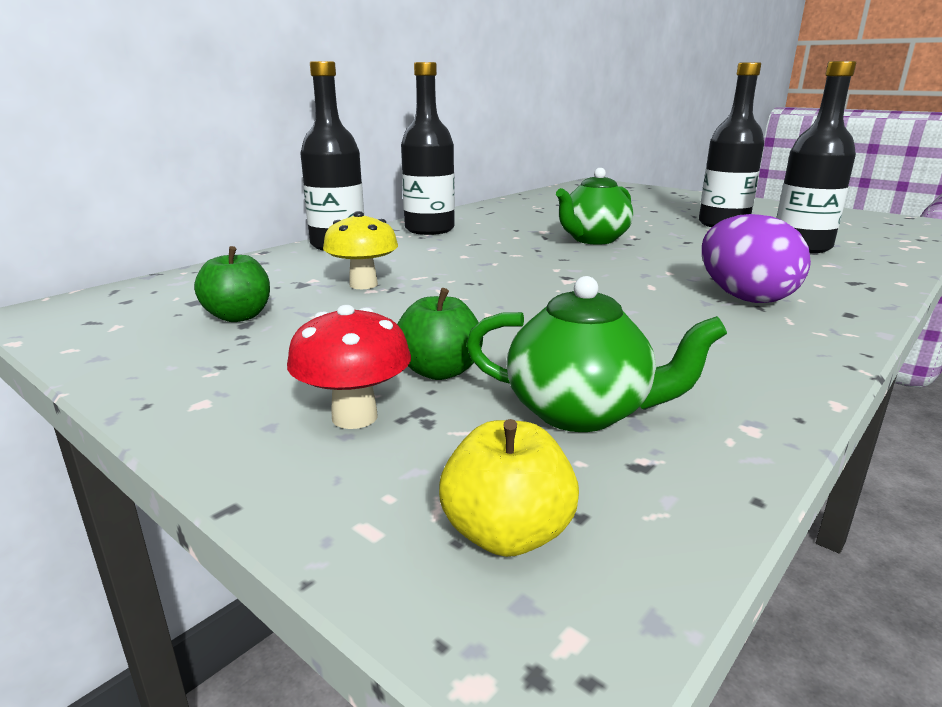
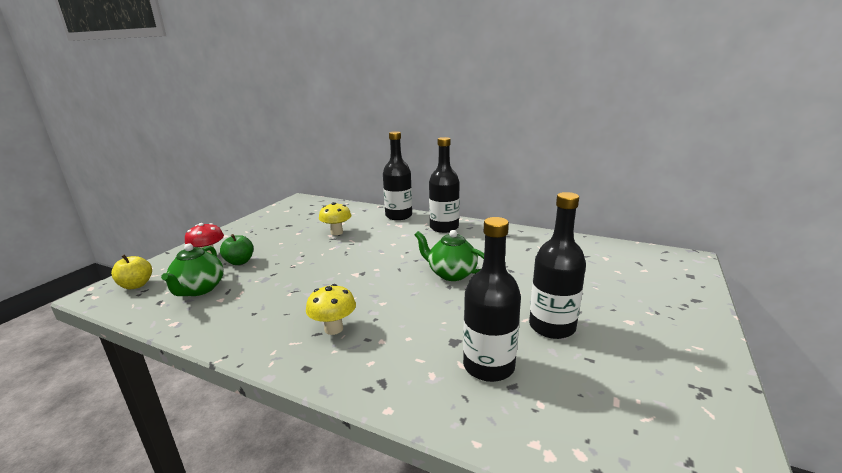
camera: 75 degrees right, 0 degrees up
(238, 316) = (295, 222): green apple -> none
(744, 297) = (333, 329): purple egg -> yellow mushroom

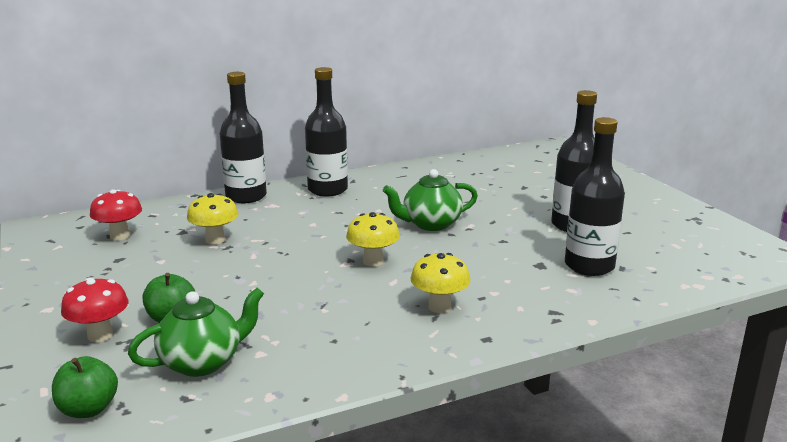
camera: 50 degrees left, 0 degrees up
(136, 285) = (88, 409): yellow apple -> green apple
(199, 289) = (202, 362): green teapot -> green teapot turned 75 degrees counterclockwise
(312, 214) = (120, 236): none -> red mushroom
(369, 280) = (373, 261): none -> yellow mushroom

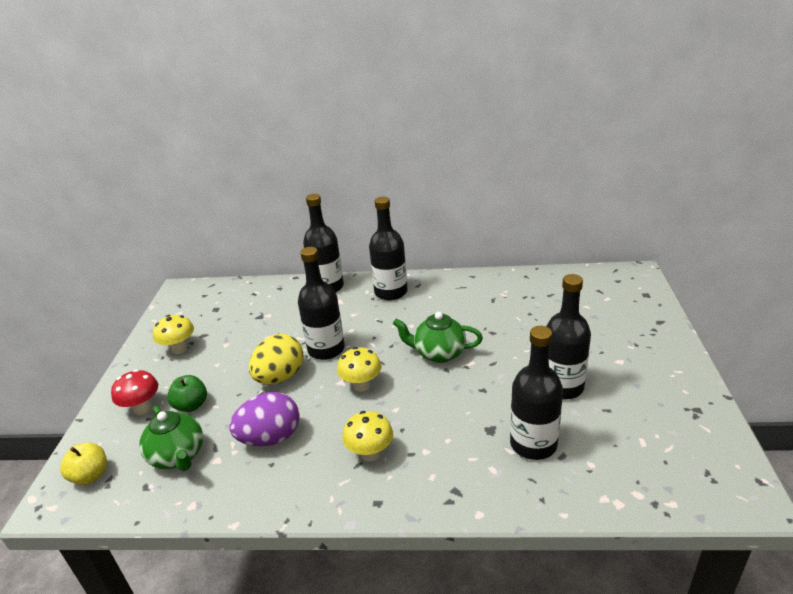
camera: 30 degrees right, 10 degrees up
(88, 409) = (90, 476): green apple -> yellow apple
(120, 236) = (220, 311): red mushroom -> none
(202, 362) = (178, 456): green teapot -> green teapot turned 60 degrees clockwise
(215, 240) = (273, 331): yellow mushroom -> yellow mushroom (179, 349)
(266, 273) = (280, 377): none -> yellow egg
(299, 243) = (326, 349): none -> black bottle
(309, 321) = (270, 438): none -> purple egg

